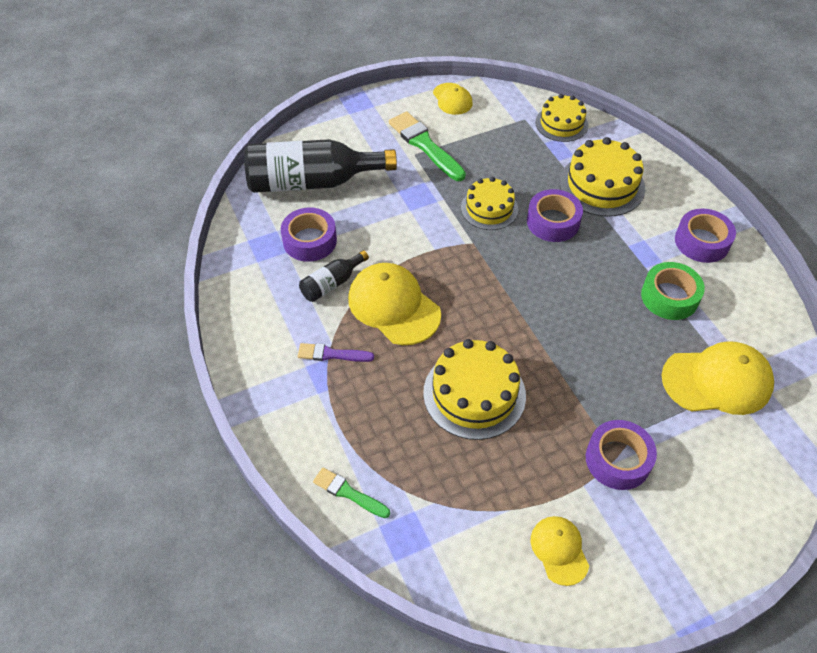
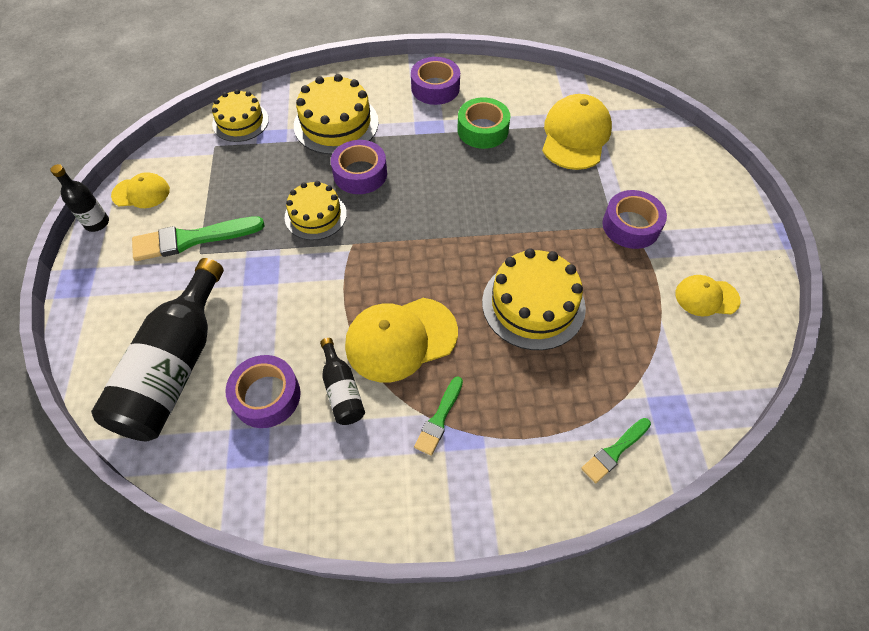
camera: 70 degrees left, 5 degrees up
(331, 354) = (439, 418): purple brush -> green brush
(411, 89) = (97, 223): none -> black bottle

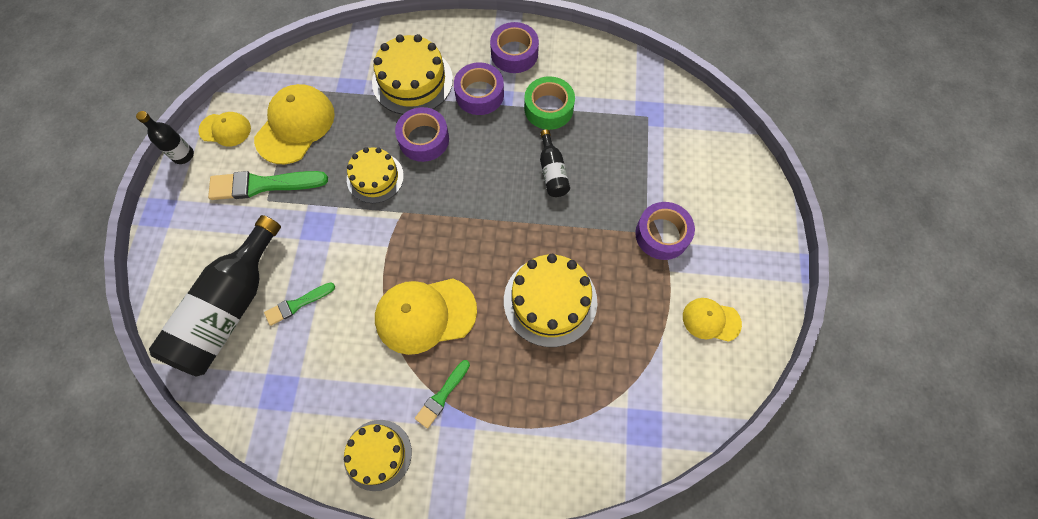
camera: 10 degrees right, 10 degrees up
(240, 122) = (325, 66): yellow cake -> yellow cake (377, 454)
(266, 396) = (301, 349): purple tape -> purple tape (479, 94)
(342, 390) = (365, 355): black bottle -> black bottle (552, 172)
(575, 136) = (636, 128): yellow cap -> yellow cap (295, 126)
(614, 451) = (584, 453): green brush -> green brush (297, 304)

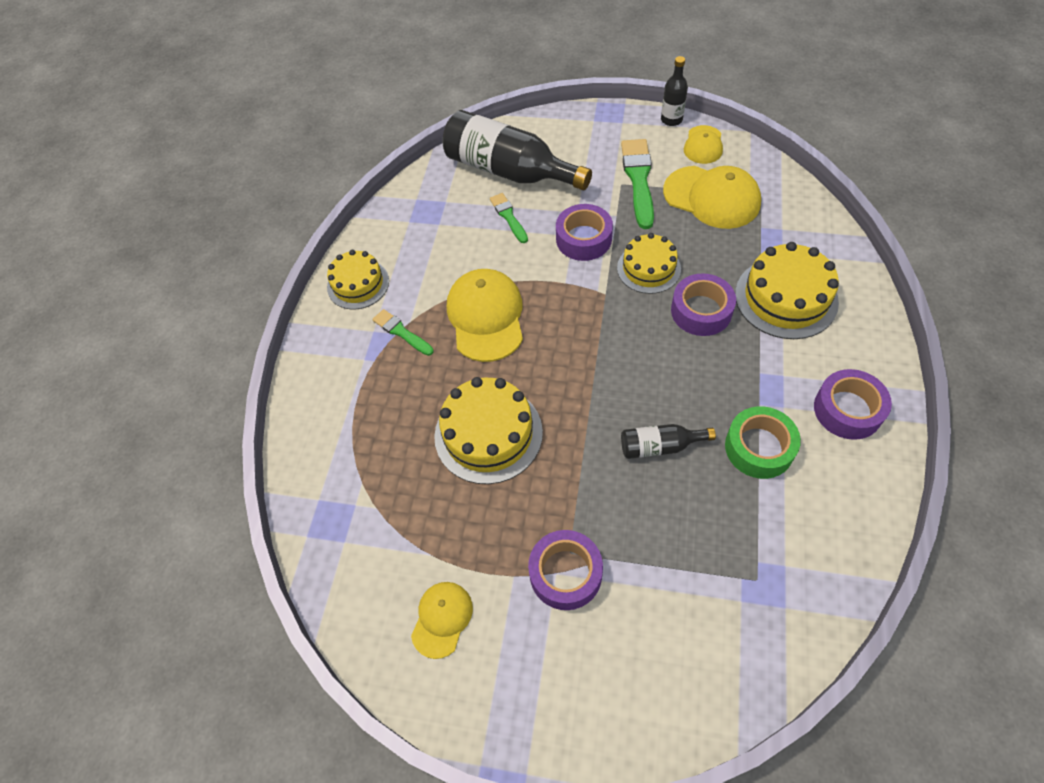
camera: 100 degrees right, 10 degrees down
(479, 94) = (773, 368): purple tape -> purple tape (583, 239)

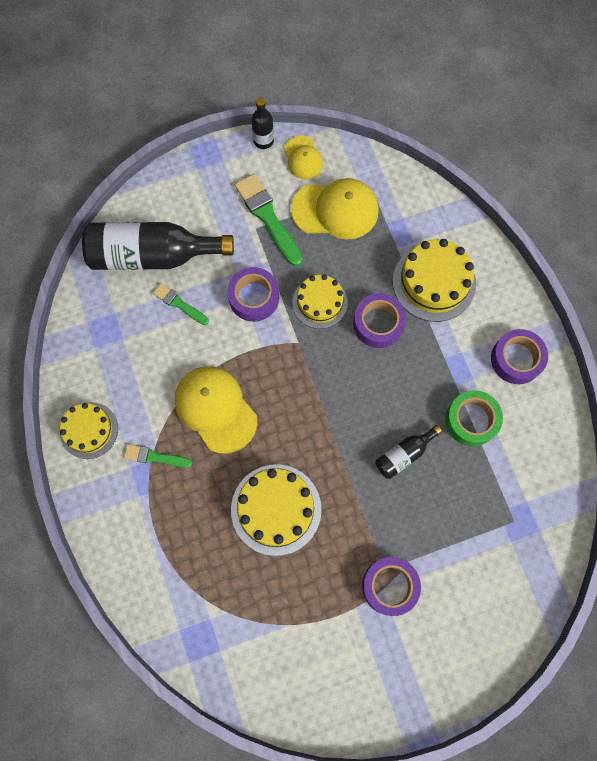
camera: 35 degrees left, 15 degrees up
(442, 619) = (324, 666): yellow cap -> none

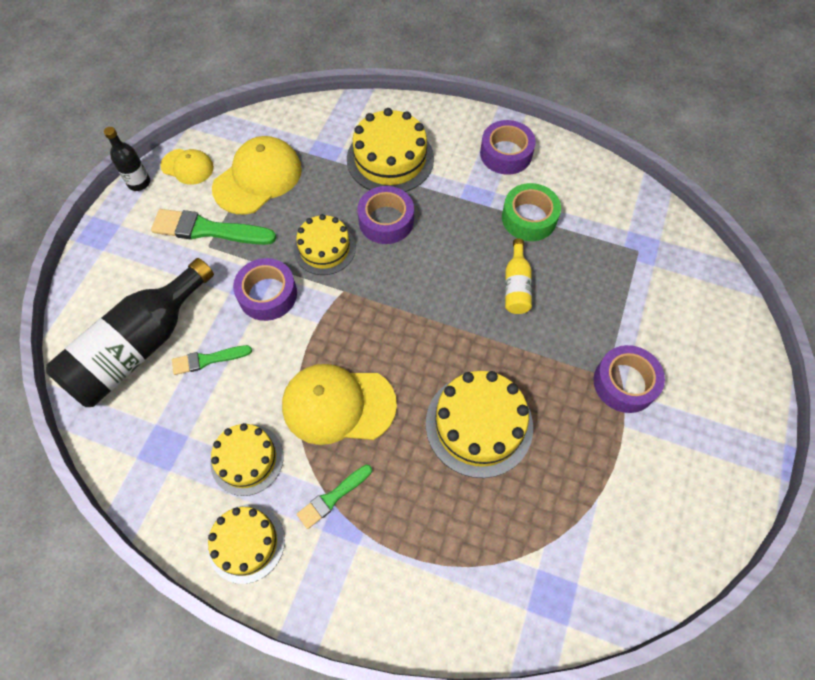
camera: 50 degrees left, 10 degrees down
(137, 385) = (247, 459): none -> yellow cake
(404, 454) = (516, 286): black bottle -> yellow bottle

